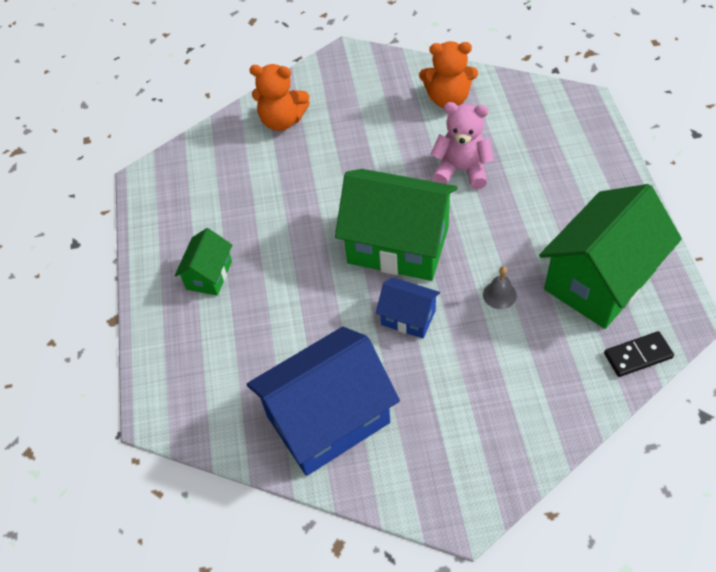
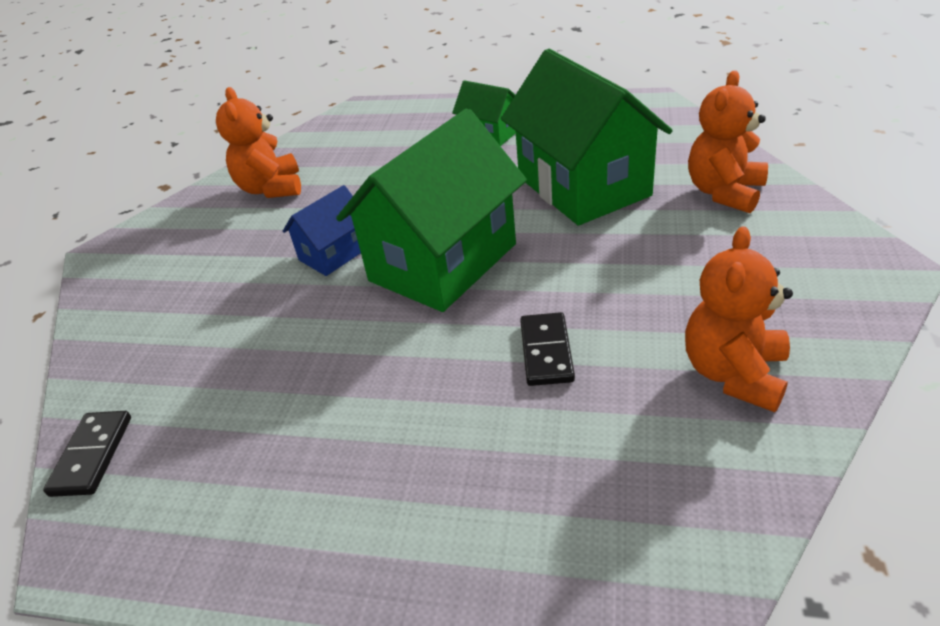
camera: 110 degrees right, 15 degrees down
(328, 419) = (271, 188): blue house -> orange teddy bear
(461, 170) = (546, 351): pink teddy bear -> black domino
(499, 295) = (300, 337): grey bell -> none
(600, 280) = (233, 458): green house -> green house (583, 186)

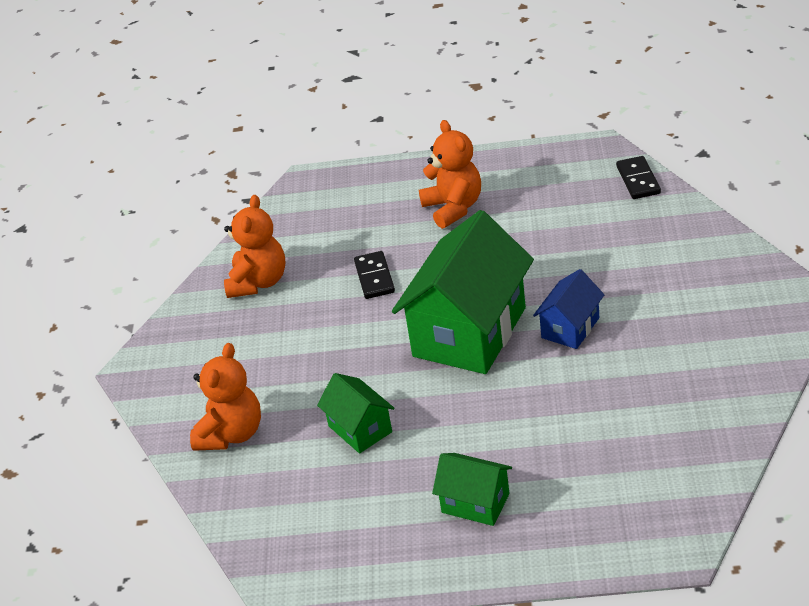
camera: 170 degrees right, 0 degrees up
(271, 188) = (692, 393): orange teddy bear -> orange teddy bear (453, 208)
(583, 186) = (360, 429): green house -> green house, size x0.49

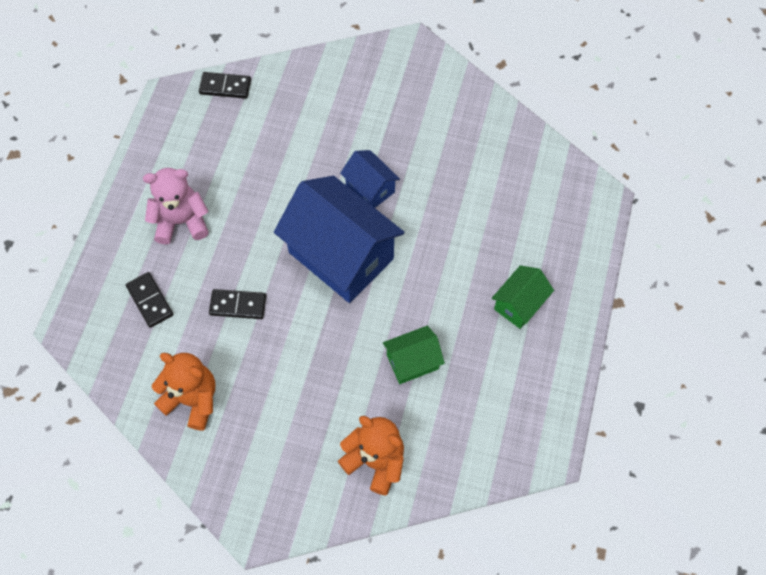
camera: 80 degrees left, 25 degrees up
(354, 219) = (150, 300): none -> black domino
(453, 208) = (181, 221): orange teddy bear -> pink teddy bear
(469, 332) = (341, 255): green house -> blue house

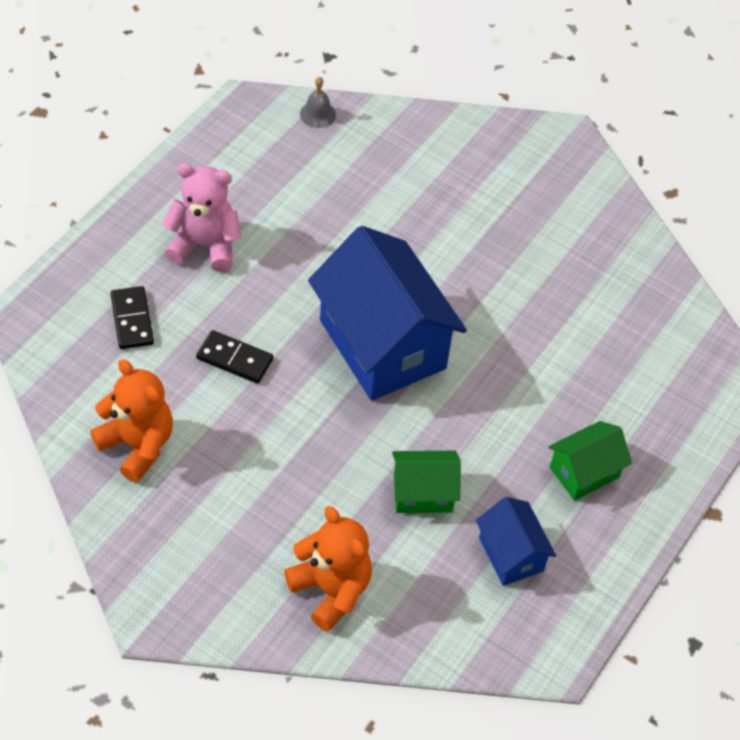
camera: 15 degrees right, 10 degrees down
(225, 87) = (318, 114): black domino -> grey bell
(370, 188) = (449, 281): blue house -> blue house (511, 554)

